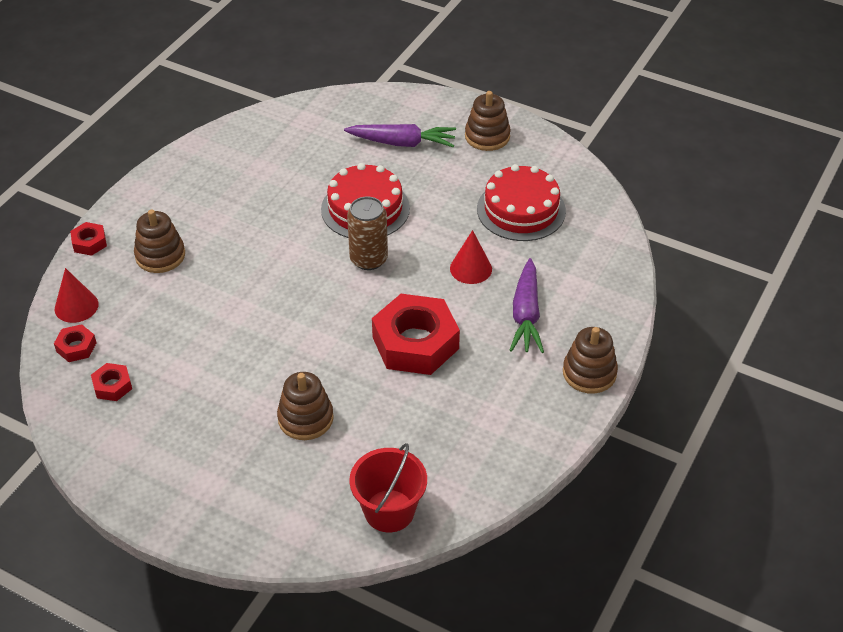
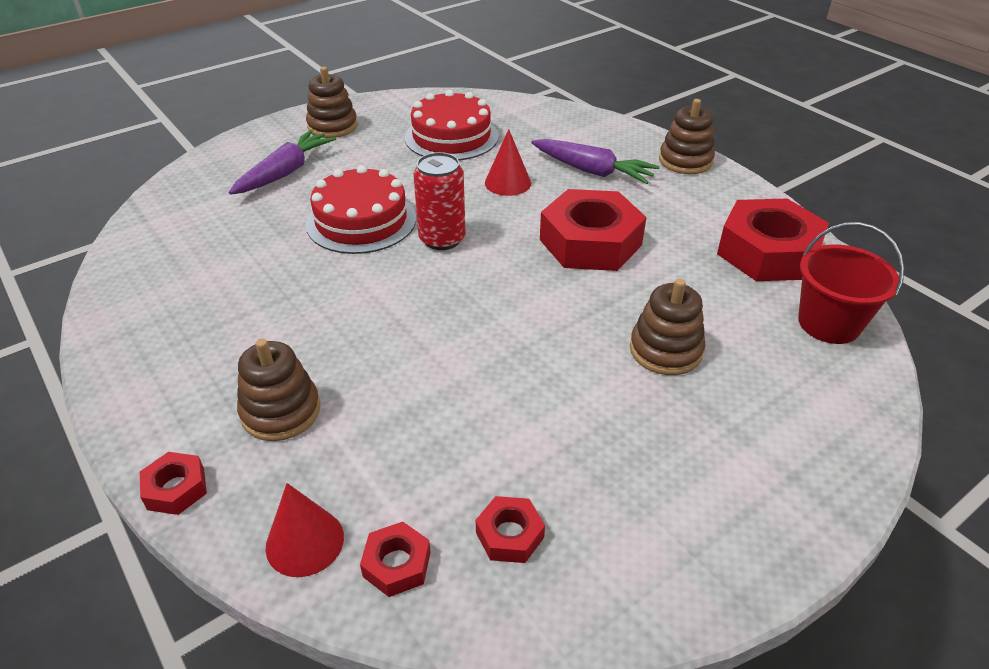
camera: 65 degrees left, 5 degrees down
(368, 259) = (442, 239): brown can -> red can
(469, 458) = (768, 252): none -> red nut

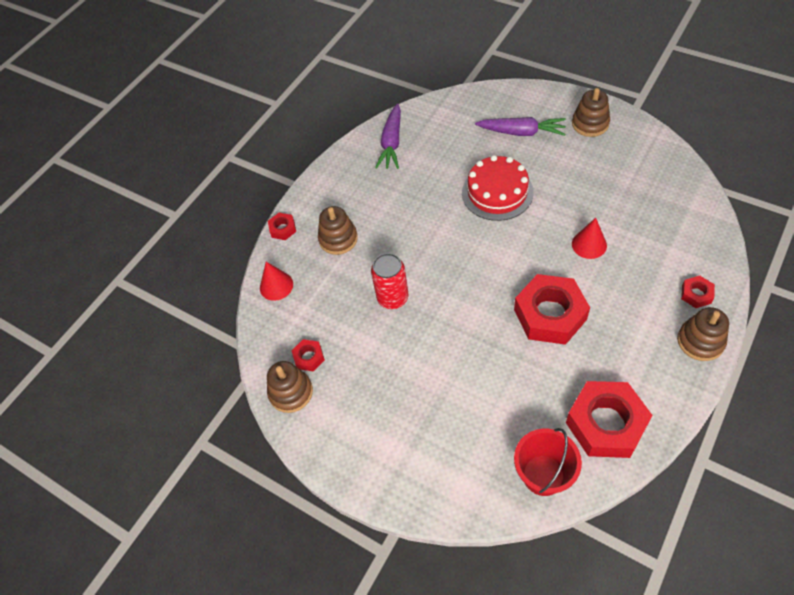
camera: 75 degrees right, 15 degrees up
(397, 564) = (278, 322): red nut -> red nut (696, 294)
(442, 239) = (504, 238): red can -> red can (392, 298)
(451, 137) = (625, 189): red cake -> none
(592, 171) = (640, 286): purple carrot -> purple carrot (391, 143)
(665, 350) = (466, 386): brown stacking toy -> brown stacking toy (291, 392)

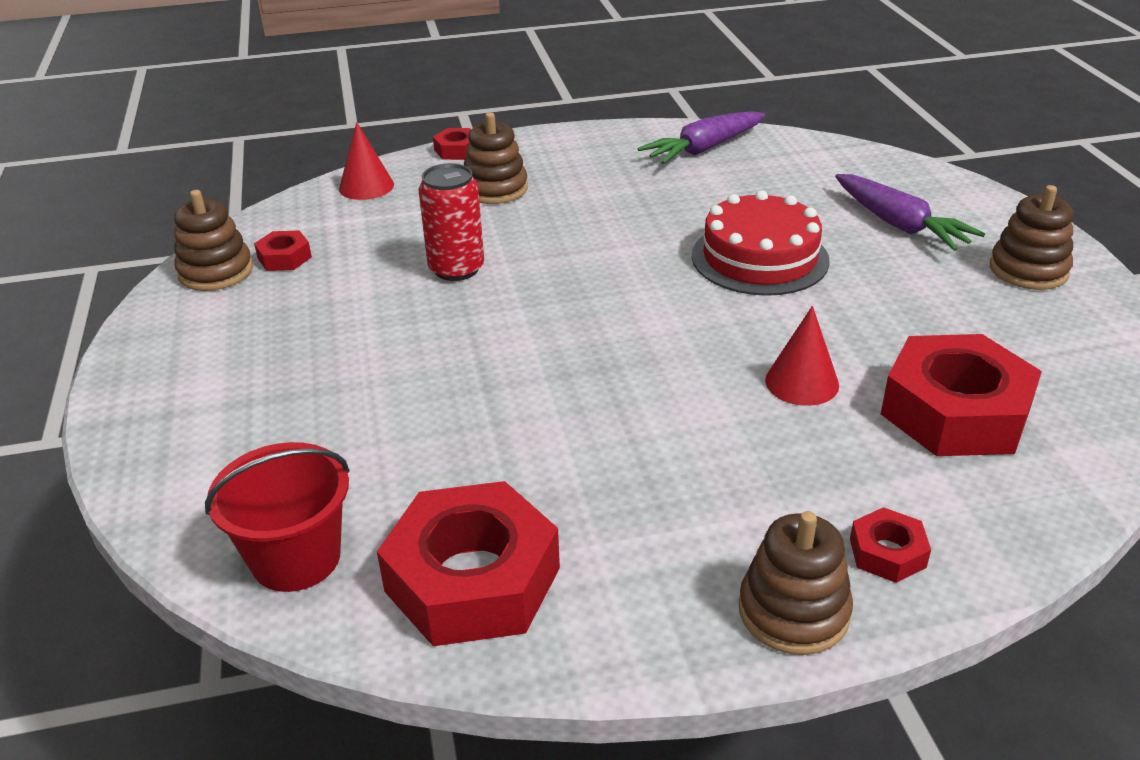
camera: 40 degrees right, 20 degrees down
(550, 315) = (612, 411): red nut -> red nut (955, 412)

